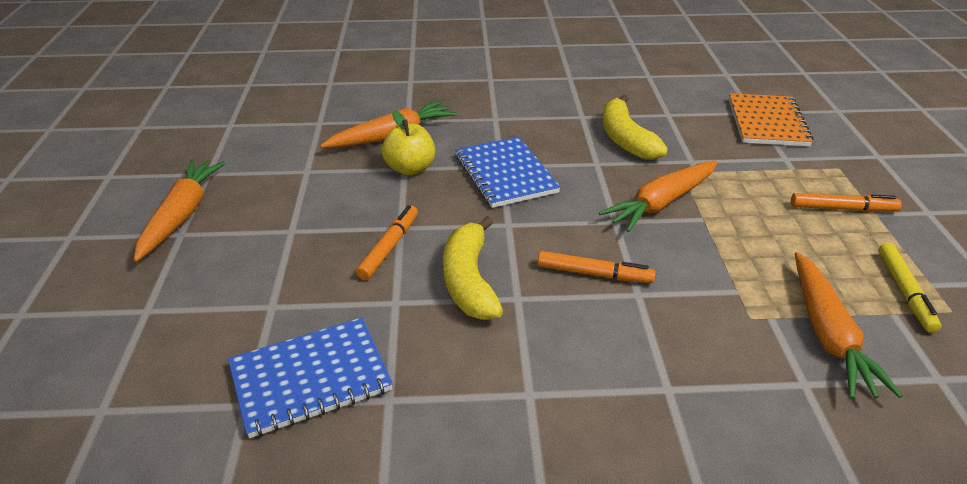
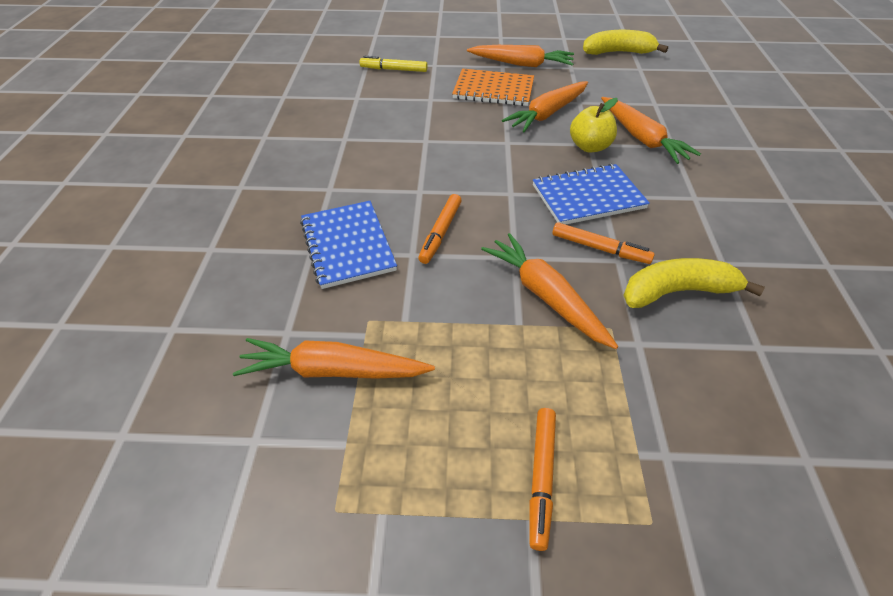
camera: 95 degrees right, 10 degrees up
(310, 378) = (368, 114): blue notebook -> blue notebook (347, 245)
(333, 195) = (547, 114): none -> orange carrot
(389, 247) = (483, 138): orange marker -> orange marker (600, 248)
(469, 280) = (442, 170): yellow banana -> yellow banana (618, 52)
(767, 122) = (777, 469): orange notebook -> orange notebook (493, 90)
(904, 292) = (374, 472): yellow marker -> yellow marker (394, 69)

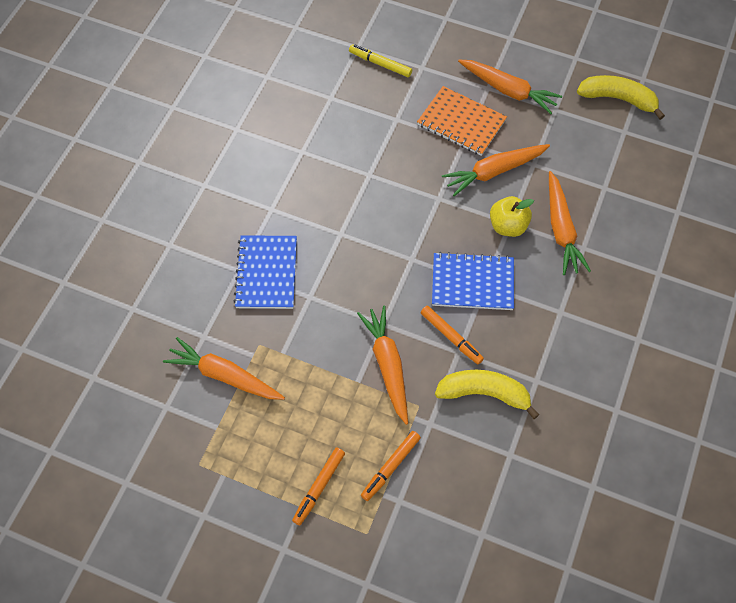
camera: 20 degrees right, 15 degrees up
(440, 233) = (339, 283): orange marker -> orange marker (390, 467)

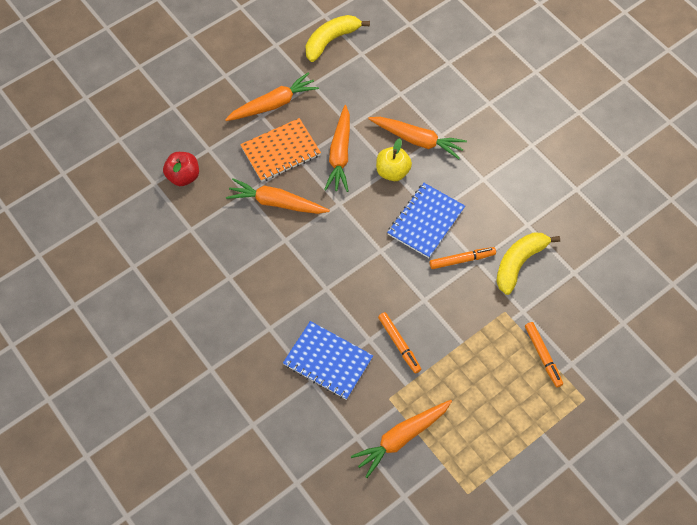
camera: 60 degrees left, 0 degrees up
(319, 487) = (533, 414): orange marker -> orange marker (399, 344)
(380, 64) = (183, 176): yellow marker -> red apple
(387, 365) = (460, 315): orange carrot -> orange carrot (276, 203)

